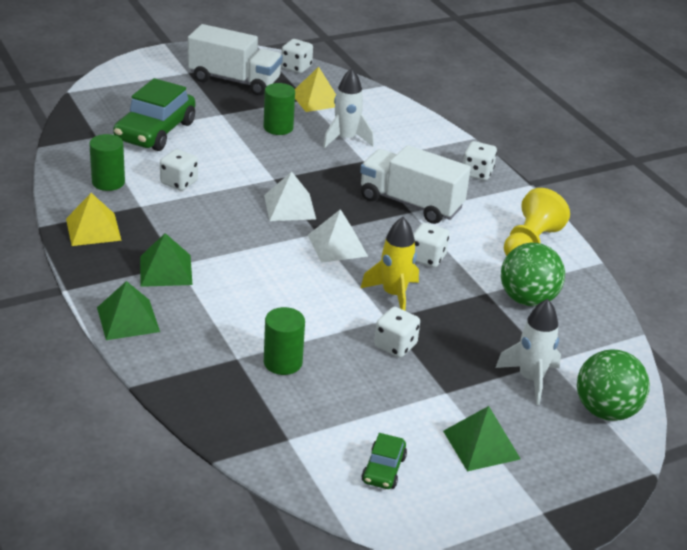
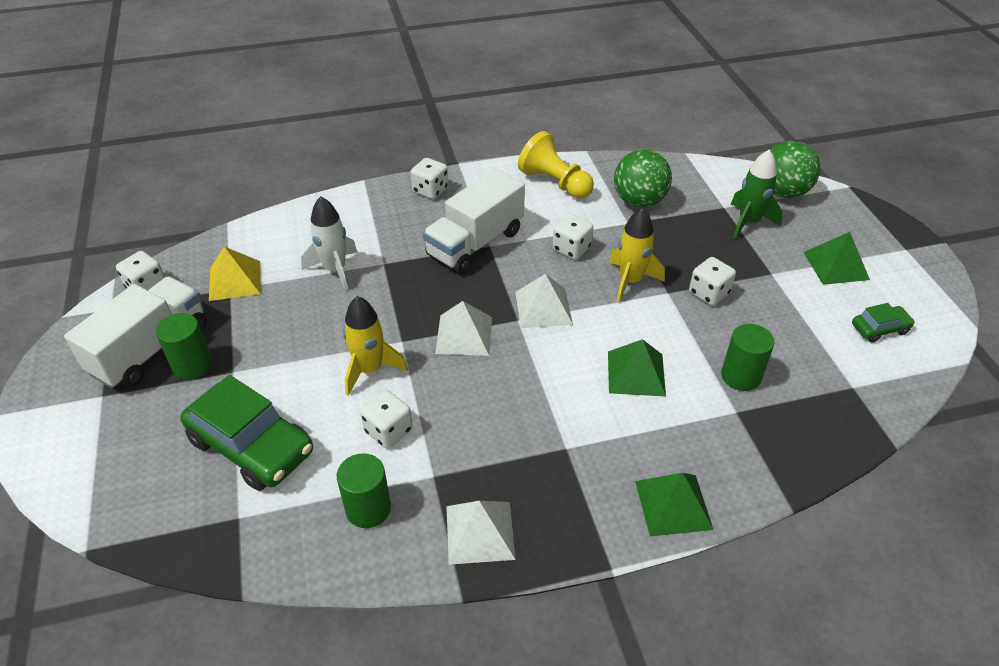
camera: 75 degrees left, 10 degrees up
(93, 229) = (480, 532): yellow pyramid -> white pyramid
(165, 270) = (578, 460): green pyramid -> green pyramid (636, 373)
(238, 168) = (370, 370): none -> yellow rocket
(278, 128) = (288, 322): green cylinder -> green cylinder (192, 365)
(383, 469) = (879, 329): green car -> green car turned 45 degrees counterclockwise
(530, 379) = (748, 222): white rocket -> green rocket

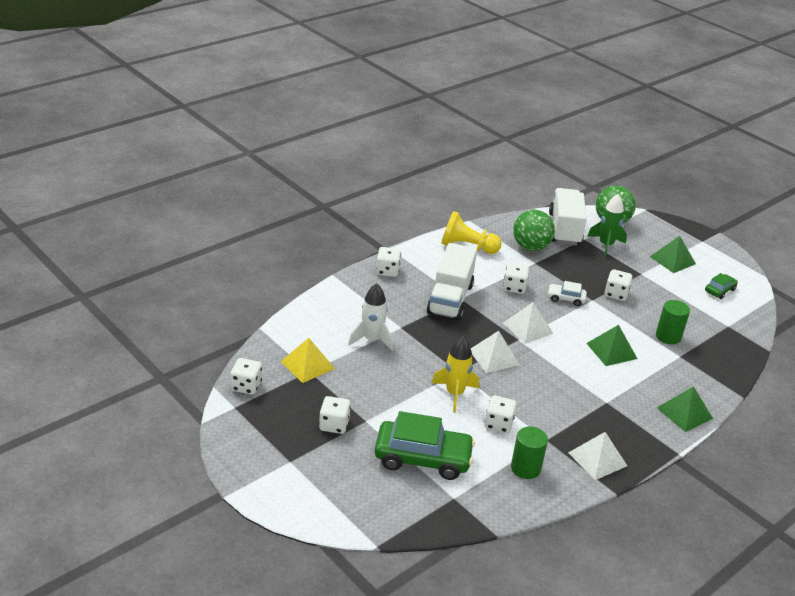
camera: 30 degrees left, 10 degrees down
(151, 349) = (294, 424): white truck -> white truck (564, 229)
(192, 365) = (334, 425): green cylinder -> white dice
(630, 281) = (566, 298): yellow rocket -> white car

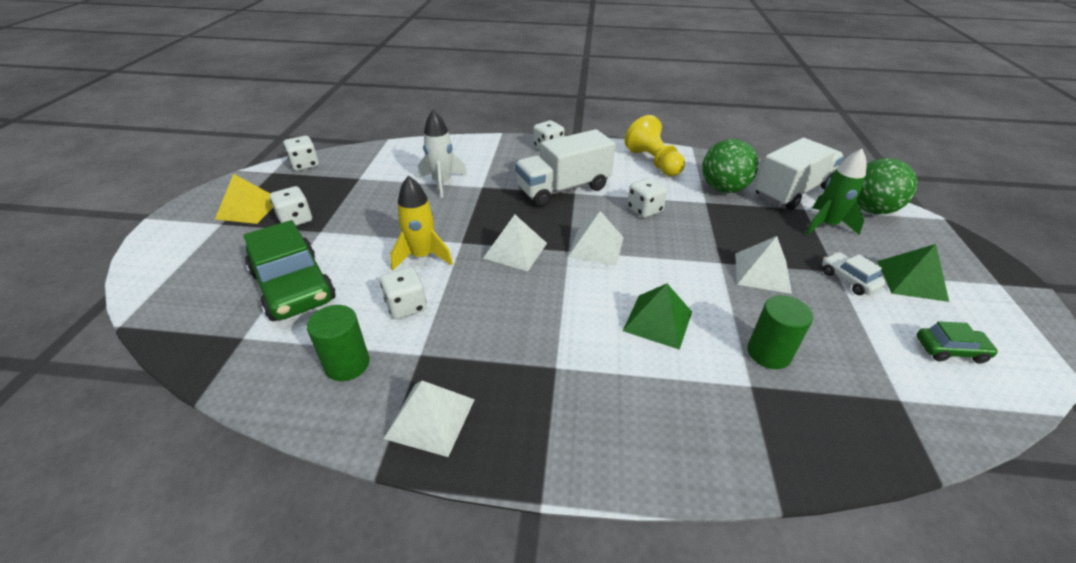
camera: 50 degrees right, 5 degrees up
(307, 365) = (366, 174): yellow pyramid -> yellow pyramid (248, 209)
(566, 298) = (687, 245): white car -> white car (848, 280)
(616, 294) = (762, 272): white dice -> white pyramid
(684, 413) = (640, 458): green pyramid -> none

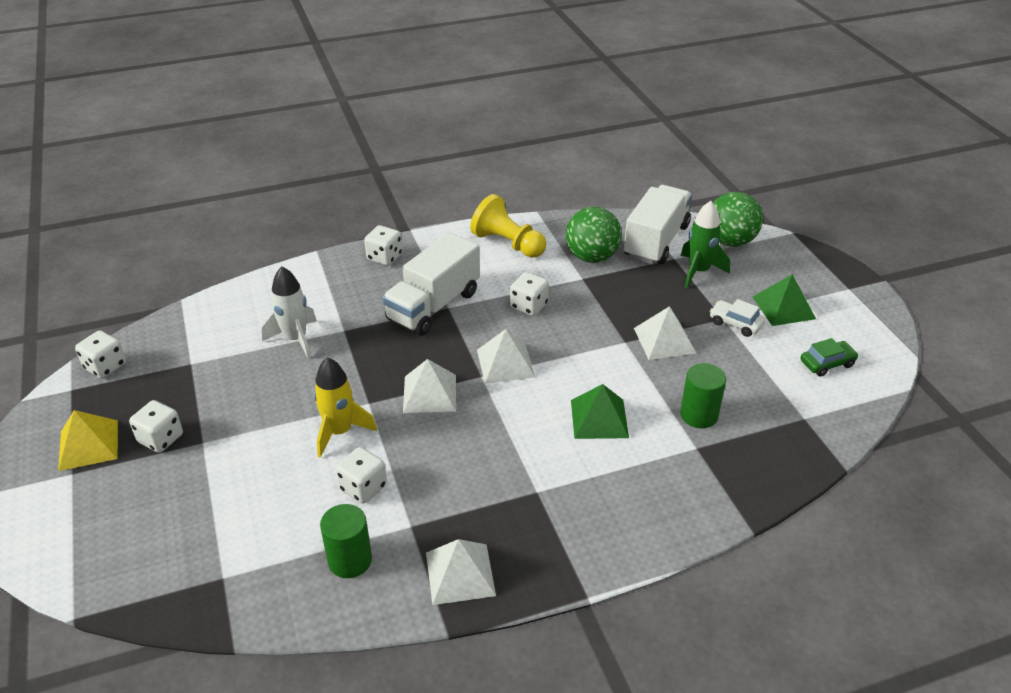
camera: 25 degrees left, 0 degrees up
(293, 286) = (229, 510): green car -> none

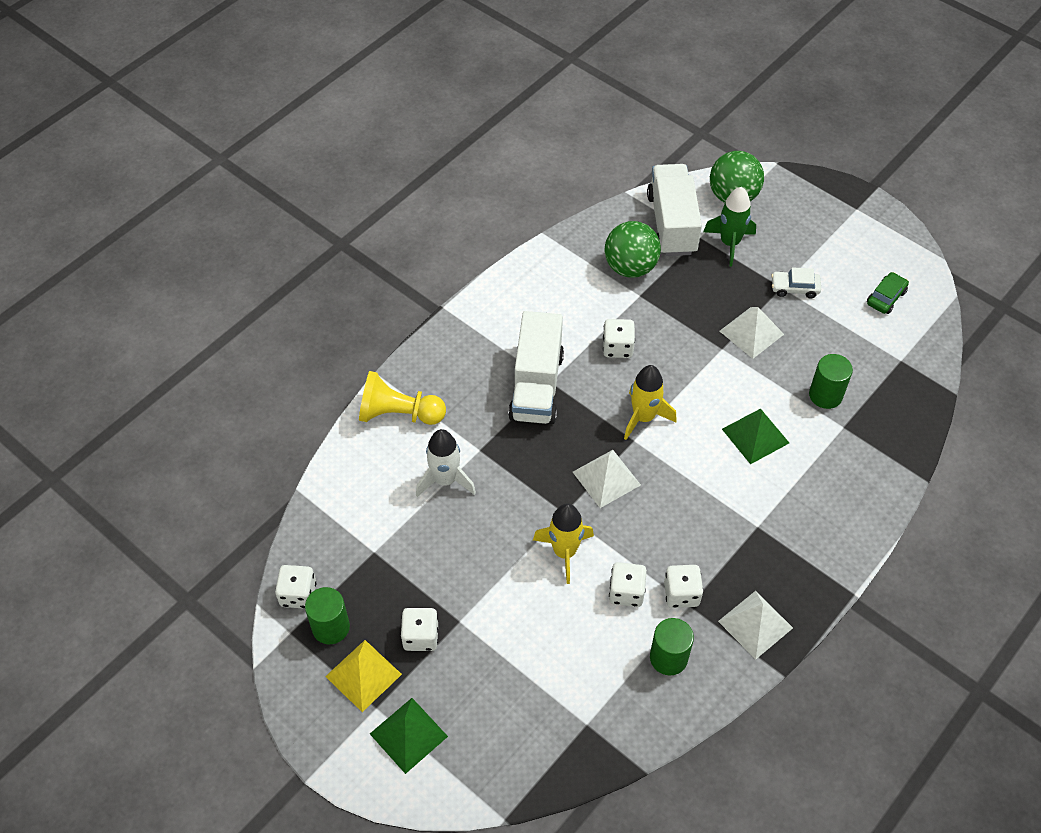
camera: 30 degrees left, 15 degrees up
(103, 400) = (331, 627): none -> green cylinder
(384, 257) = (447, 351): white dice -> white dice (681, 594)
(505, 363) = (643, 417): white pyramid -> yellow rocket
(508, 243) = (546, 284): yellow pawn -> yellow pawn (398, 414)
(783, 307) = (820, 253): green pyramid -> green pyramid (408, 735)

